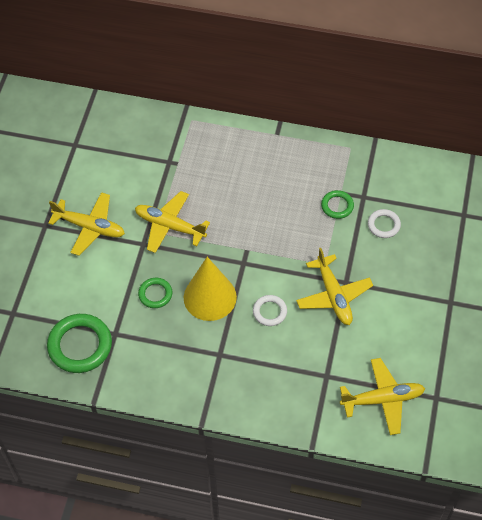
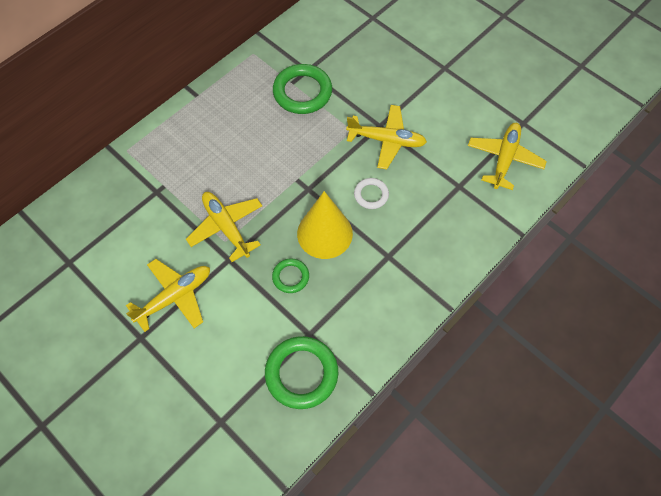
camera: 60 degrees left, 5 degrees up
(169, 226) = (226, 227): yellow plane -> yellow plane turned 90 degrees clockwise
(337, 206) = (302, 92): green ring -> green ring, size x1.84
(383, 225) = (344, 71): white ring -> none

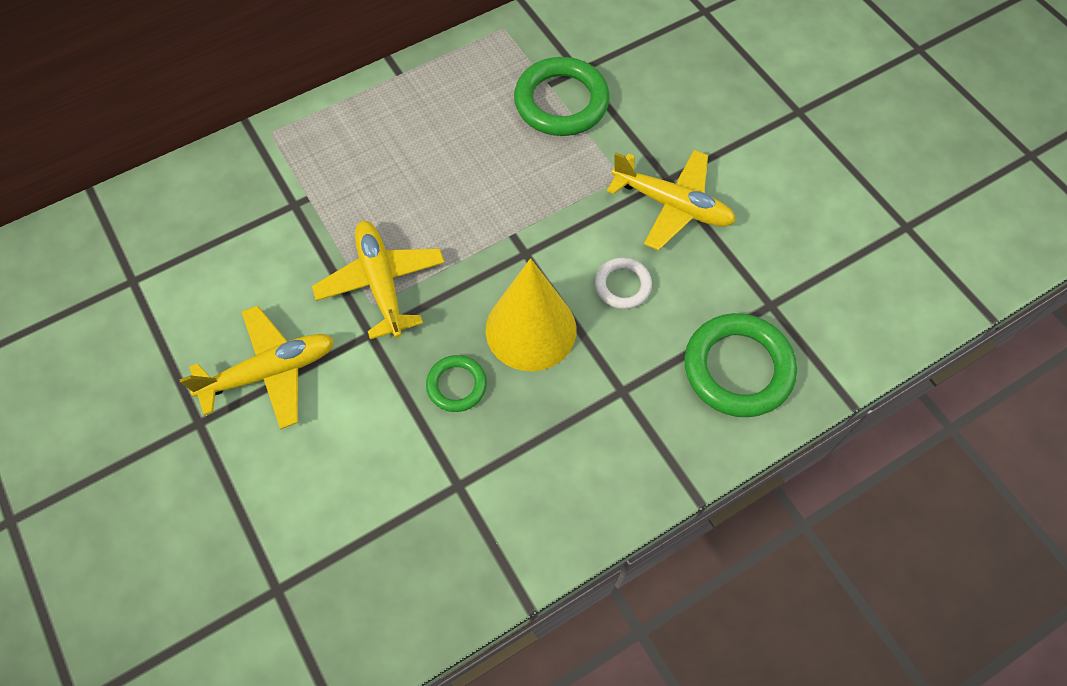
camera: 15 degrees right, 0 degrees up
(301, 373) = (427, 546): green ring -> green ring (738, 368)
(504, 159) = (859, 277): yellow plane -> none

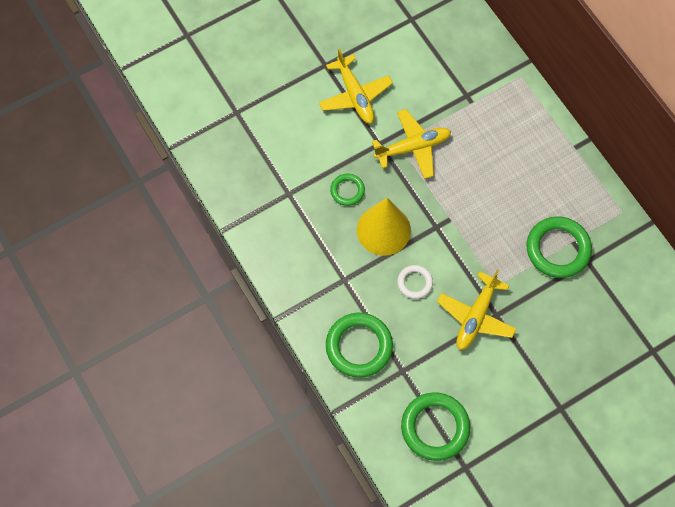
camera: 90 degrees right, 5 degrees up
(853, 263) = (435, 427): none -> green ring

